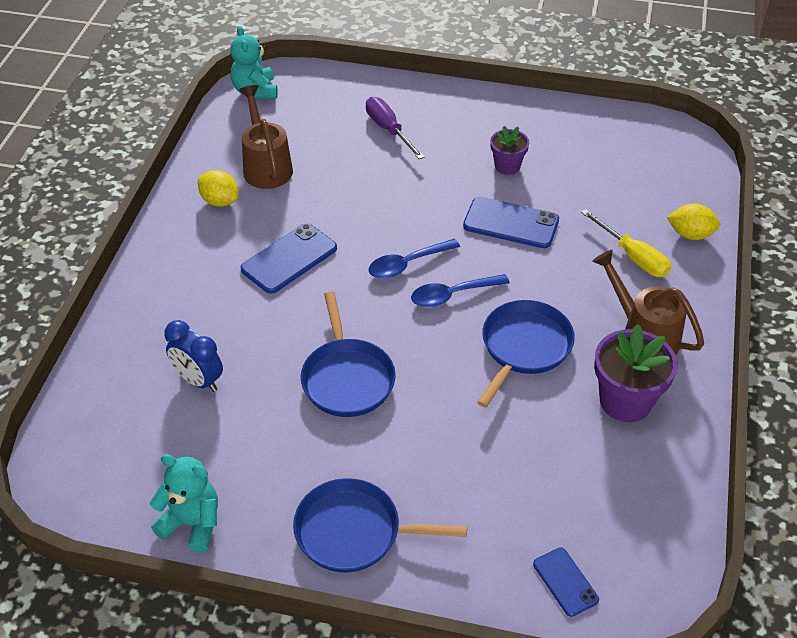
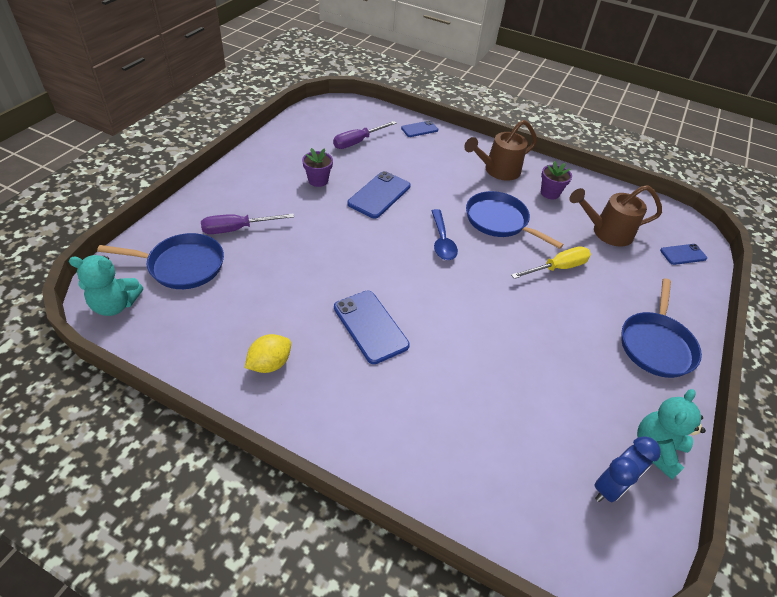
camera: 80 degrees left, 0 degrees up
(198, 380) = (502, 420): blue clock -> blue clock (610, 487)
(266, 166) = (237, 318): brown watering can -> brown watering can (606, 232)
(347, 378) = (514, 317): blue pan -> blue pan (182, 265)
(407, 264) = (402, 256): blue spoon -> none
(612, 181) = (358, 142): none -> purple screwdriver
(625, 401) = (550, 193): purple flower pot -> purple flower pot, size x0.59
(633, 257) = (431, 155): yellow screwdriver -> yellow screwdriver (557, 268)
(690, 234) = (419, 129): yellow lemon -> blue phone

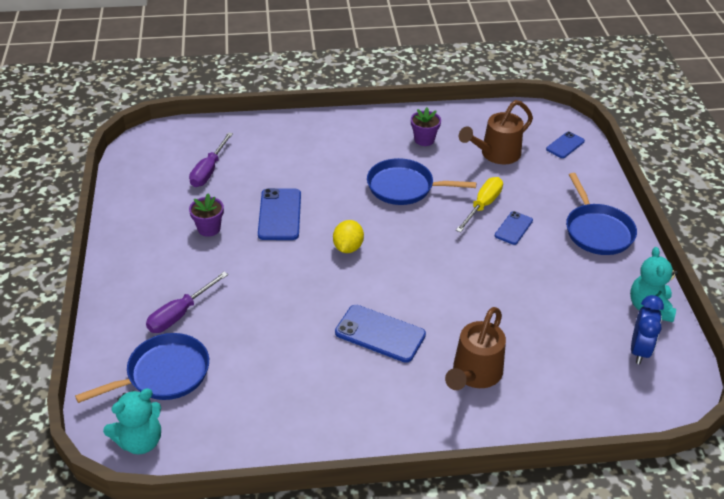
camera: 30 degrees left, 5 degrees down
(270, 364) = (328, 408): yellow lemon -> yellow lemon (348, 247)
(419, 129) = (256, 129): blue phone -> blue phone (513, 228)
(442, 241) = (373, 230): blue spoon -> none
(497, 171) = (363, 139): brown watering can -> brown watering can (474, 374)

